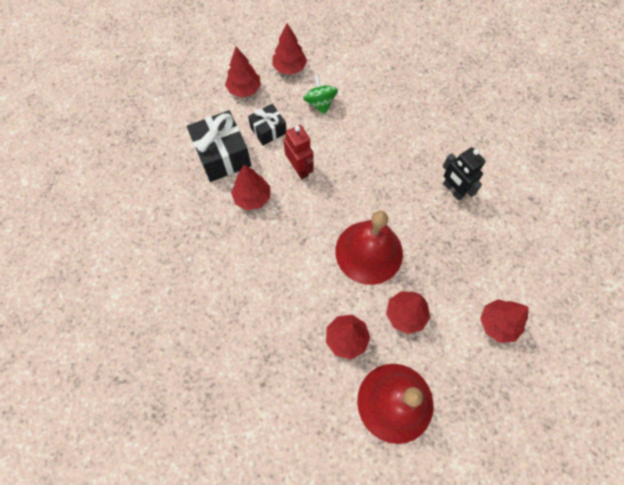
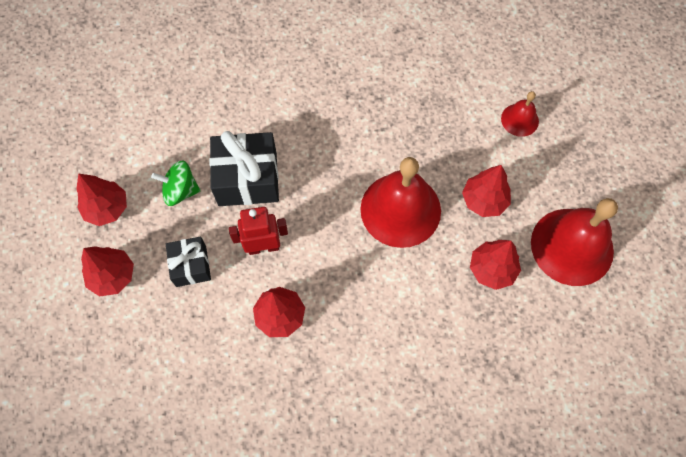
camera: 70 degrees left, 0 degrees up
(222, 155) = (203, 335): black gift -> black gift (247, 179)
(453, 190) = (359, 97): black robot -> none
(497, 323) = (519, 120): red tree -> red bell

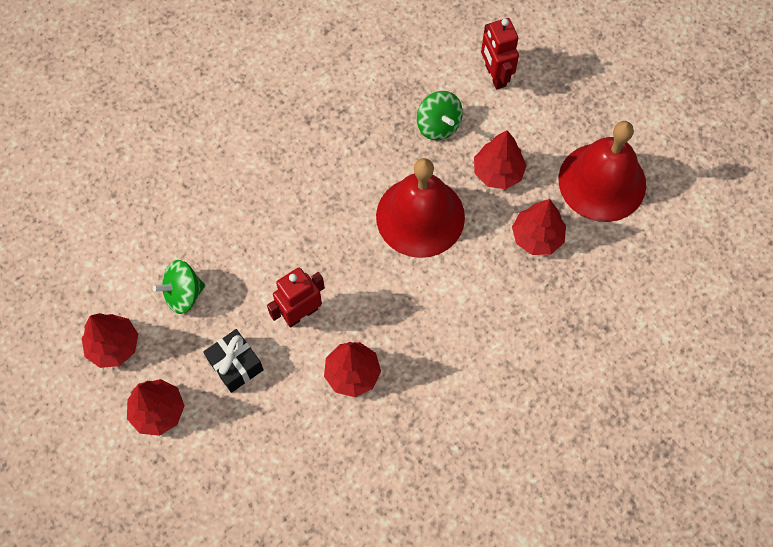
camera: 25 degrees left, 0 degrees up
(247, 179) = (248, 251): black gift -> none
(452, 141) = (438, 125): none -> green spinning top
(519, 120) = (495, 76): red bell -> red robot

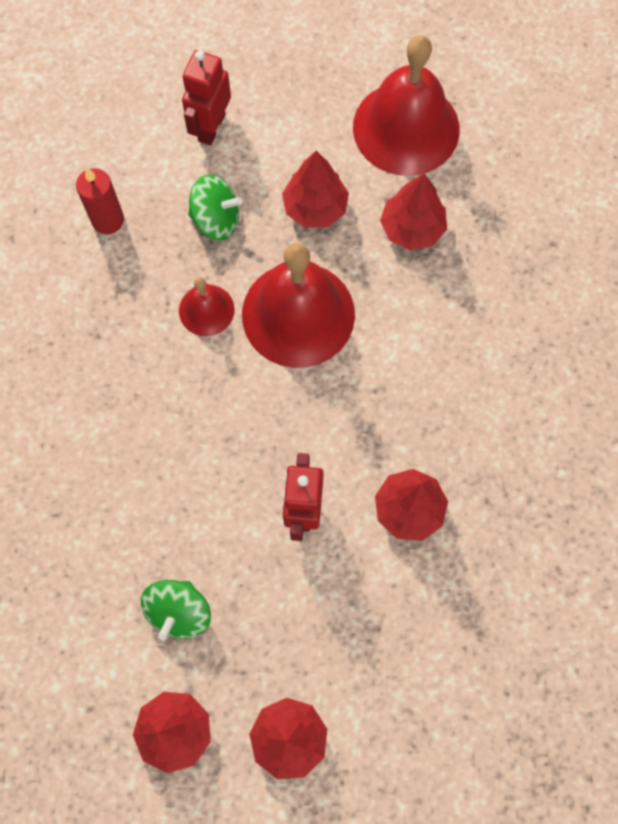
camera: 50 degrees left, 5 degrees up
(235, 365) = (304, 618): black gift -> none
(377, 165) = (206, 310): none -> red bell
(384, 70) = (108, 220): none -> red candle
(495, 76) = (211, 127): red robot -> red robot turned 90 degrees clockwise

